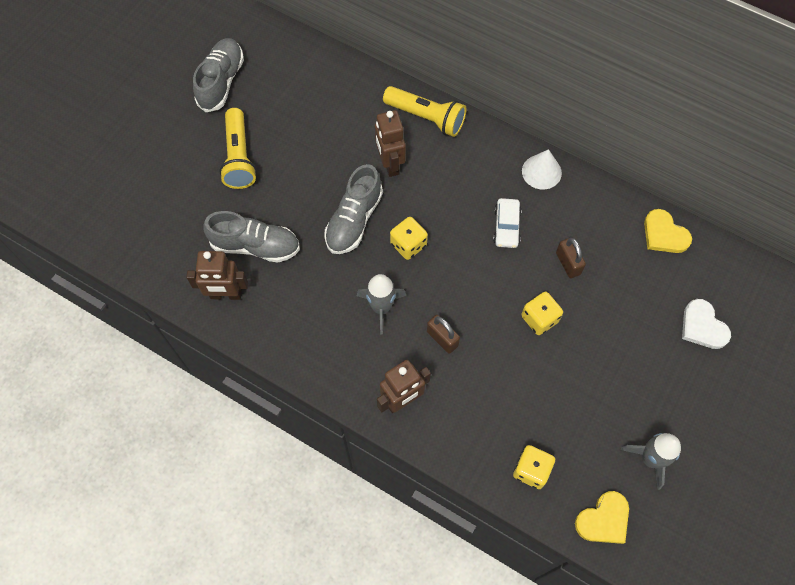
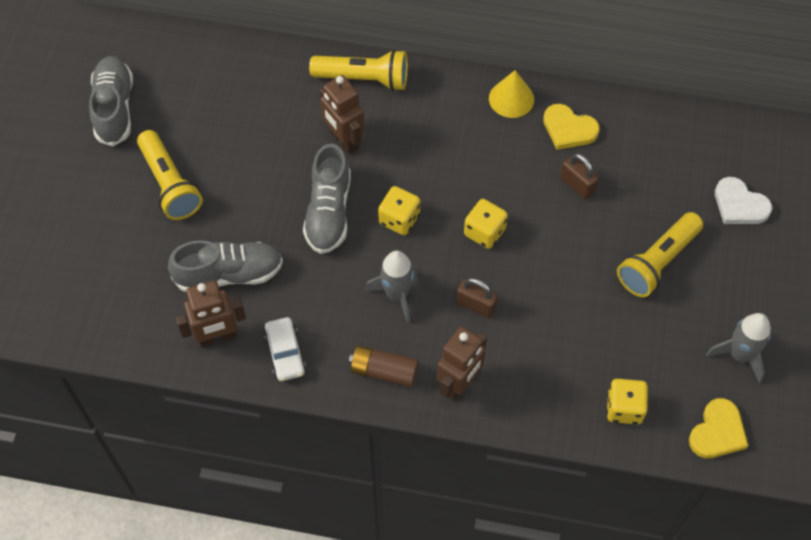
camera: 20 degrees left, 5 degrees down
(345, 368) = (384, 371): none -> brown battery
(506, 227) = (497, 167): white car -> white car (285, 353)
(539, 319) = (570, 251): yellow dice -> yellow dice (484, 232)
(541, 172) = (511, 99): white cone -> yellow cone
(610, 353) = (657, 263): none -> yellow flashlight
(664, 234) = (664, 124): yellow heart -> yellow heart (568, 129)

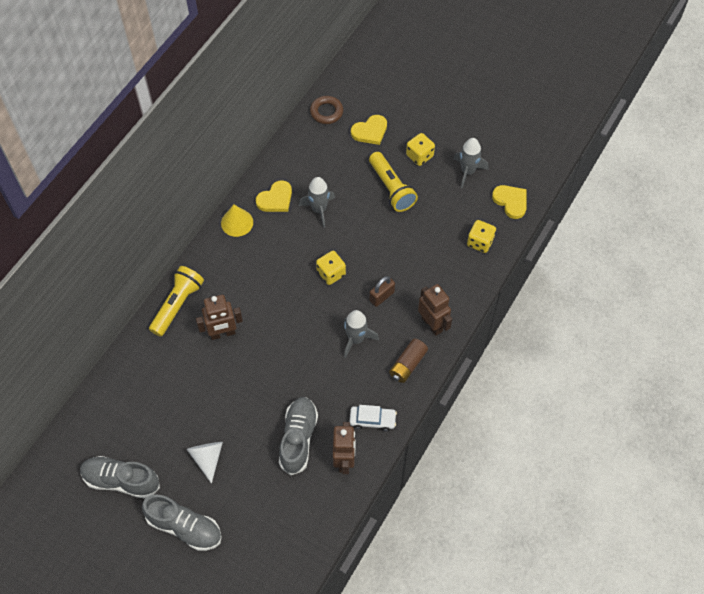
camera: 70 degrees left, 0 degrees up
(170, 184) = (207, 458): yellow flashlight -> white cone
(329, 212) = (276, 361): grey shoe -> grey shoe (184, 527)
(399, 219) = (300, 319): yellow dice -> yellow dice (419, 156)
(577, 185) = (319, 210): brown padlock -> grey rocket
(739, 205) = (370, 131): white heart -> yellow heart
(742, 141) = (326, 112): none -> brown ring

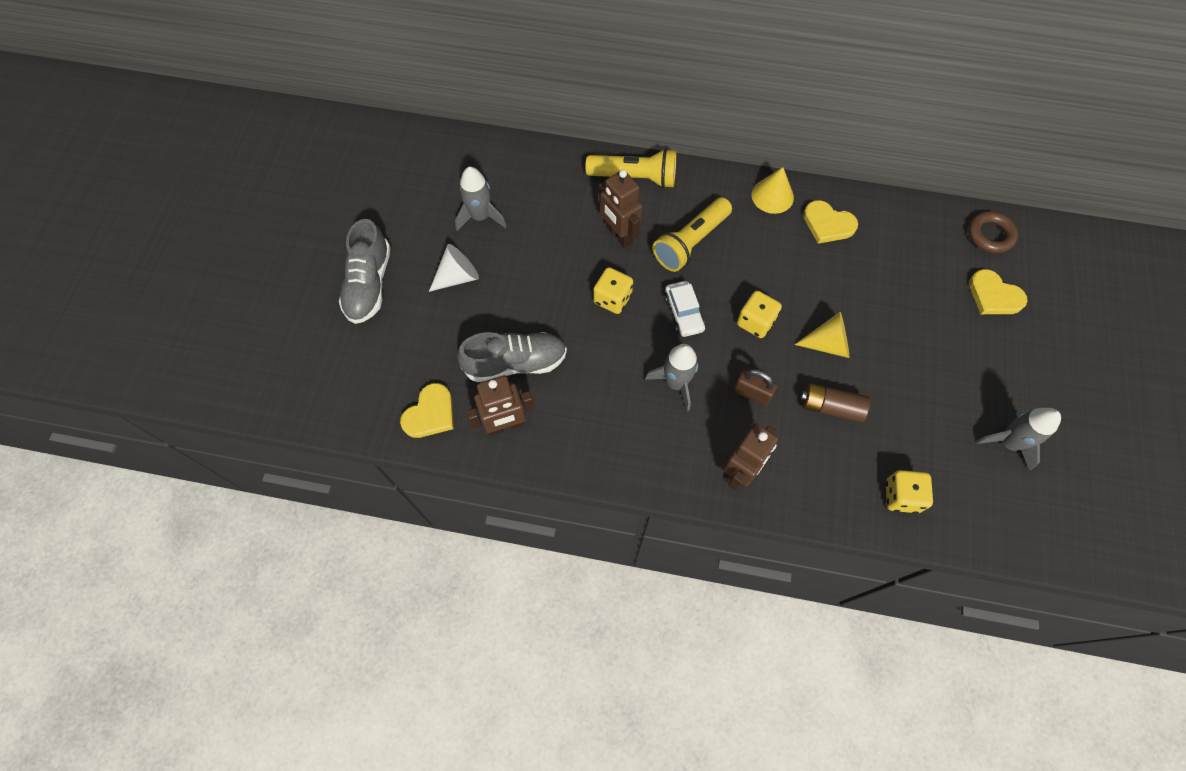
camera: 70 degrees right, 5 degrees up
(121, 480) = (404, 205): grey shoe -> none
(319, 210) = (839, 277): grey rocket -> grey rocket (480, 217)
(365, 237) = (828, 344): none -> yellow cone
(372, 420) = (571, 441): white car -> white car (683, 313)
(391, 188) = (921, 352): yellow flashlight -> yellow flashlight (690, 243)
(407, 364) = (667, 459): brown battery -> brown battery (831, 407)
(419, 156) = (994, 370): yellow dice -> yellow dice (612, 299)
(511, 202) = (994, 520): yellow heart -> yellow heart (430, 413)

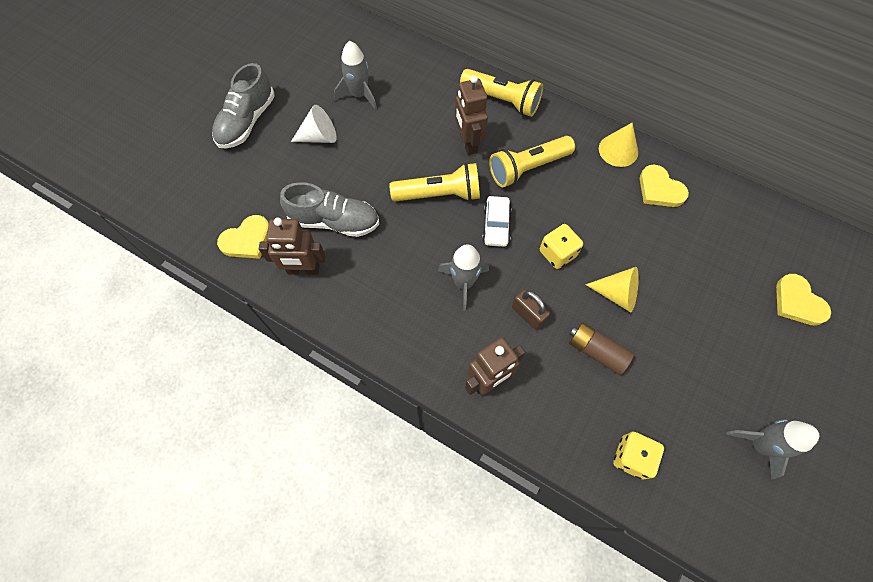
camera: 20 degrees right, 0 degrees up
(612, 299) = (439, 194): yellow dice -> yellow flashlight
(990, 235) = (815, 245): brown ring -> none

